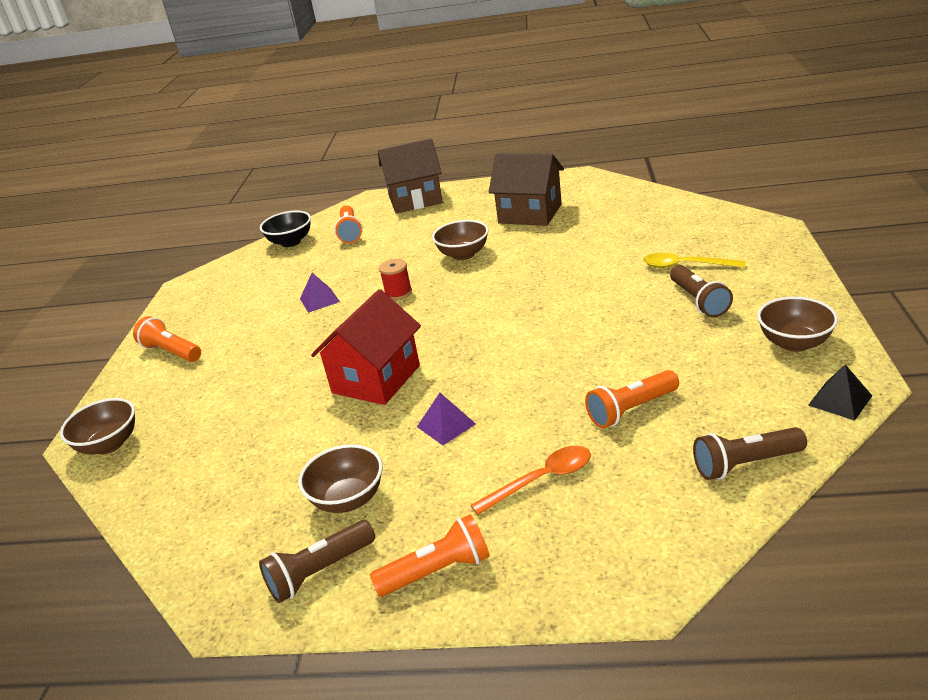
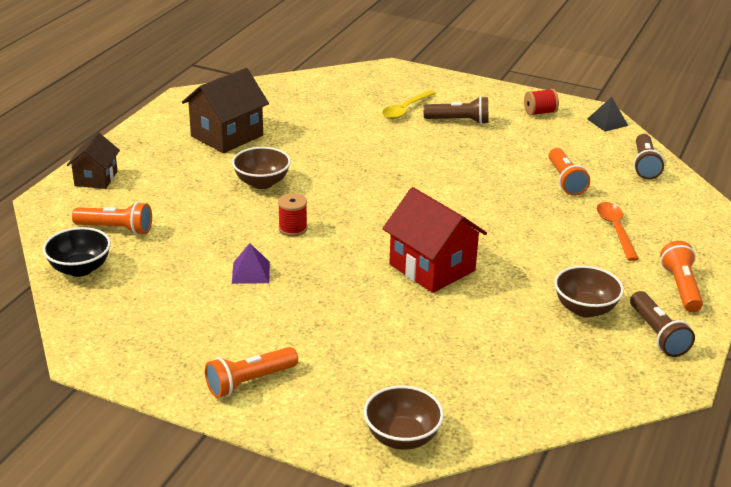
camera: 75 degrees left, 0 degrees up
(415, 200) = (96, 178): brown house -> brown house, size x0.61
(446, 425) = (525, 250): purple pyramid -> none
(794, 343) = (539, 112): brown bowl -> red spool

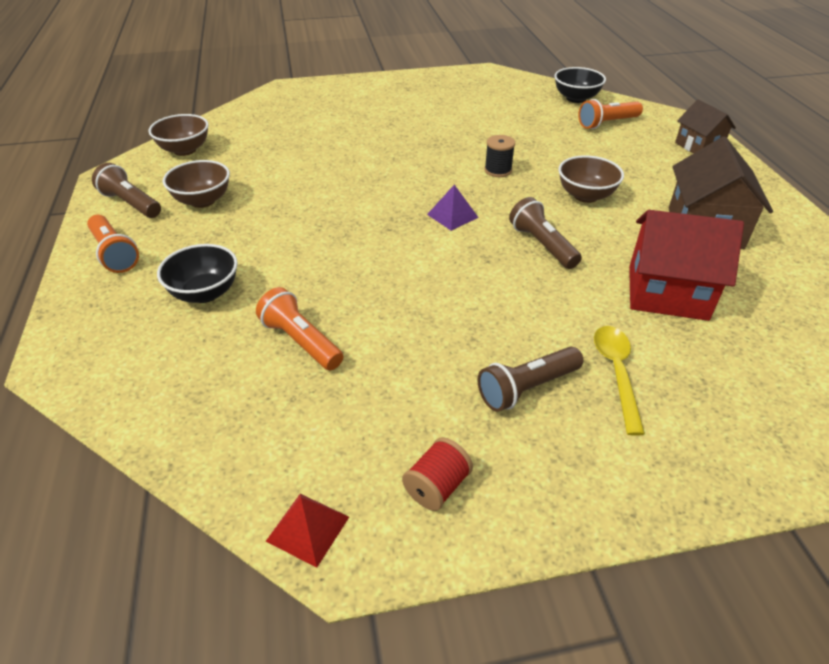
camera: 145 degrees right, 10 degrees up
(249, 382) = (390, 90): orange flashlight -> none
(251, 272) = (476, 133): purple pyramid -> purple pyramid (452, 216)
(293, 228) = (498, 170): red spool -> black spool
(402, 437) = (280, 97): brown bowl -> brown bowl (184, 150)
(432, 267) = (354, 184): red house -> red house (667, 292)
(607, 122) = (308, 529): black pyramid -> red pyramid
(615, 230) = (205, 293): orange spoon -> black bowl
(645, 165) = (201, 432): brown flashlight -> brown flashlight (542, 245)

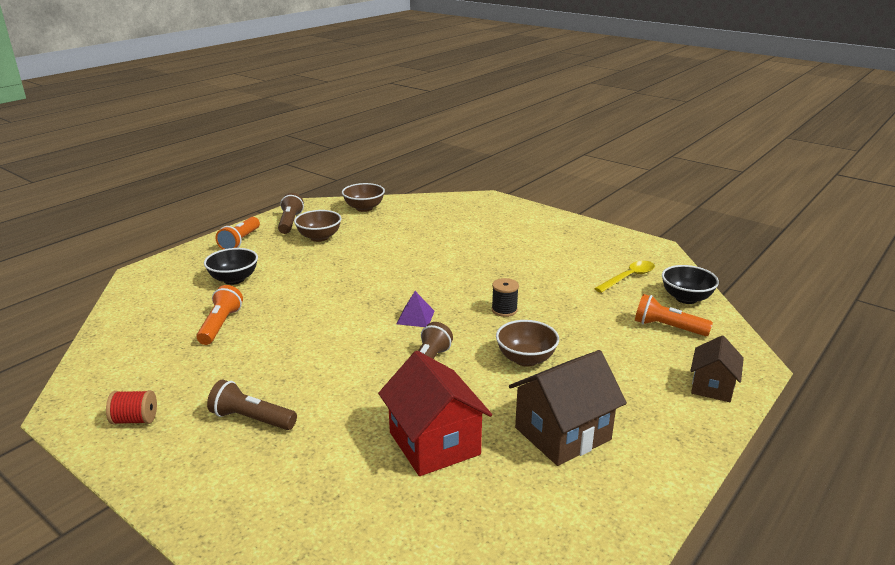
camera: 50 degrees right, 15 degrees down
(308, 529) = (76, 392): red pyramid -> none
(616, 373) = (304, 451): yellow spoon -> yellow spoon (628, 277)

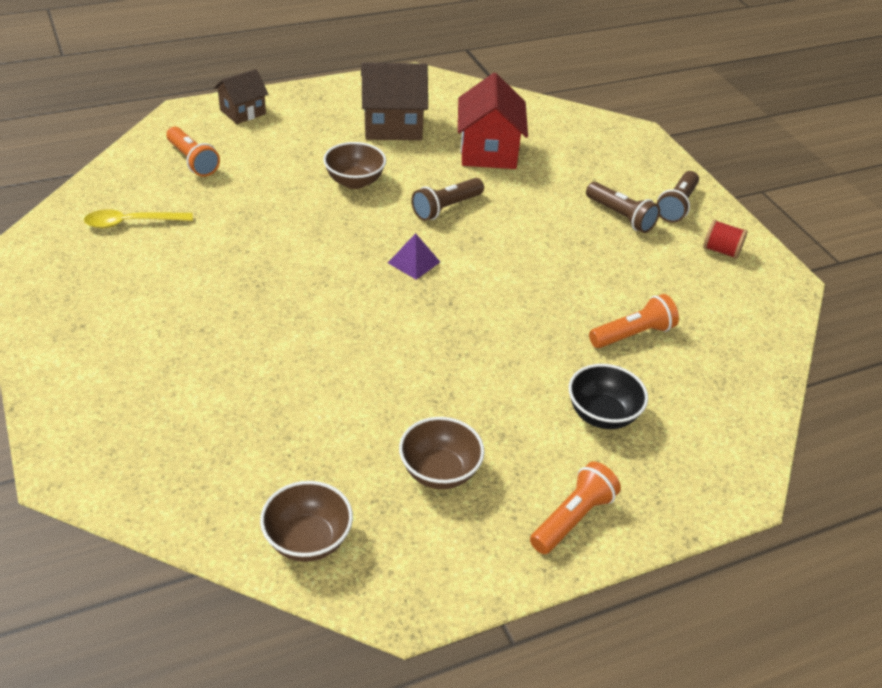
camera: 155 degrees left, 15 degrees up
(220, 325) = (633, 334): orange flashlight -> orange flashlight turned 150 degrees counterclockwise
(290, 222) = (467, 547): brown flashlight -> brown flashlight (677, 206)
(504, 310) = (315, 235): black spool -> none
(686, 298) = (122, 179): black bowl -> none

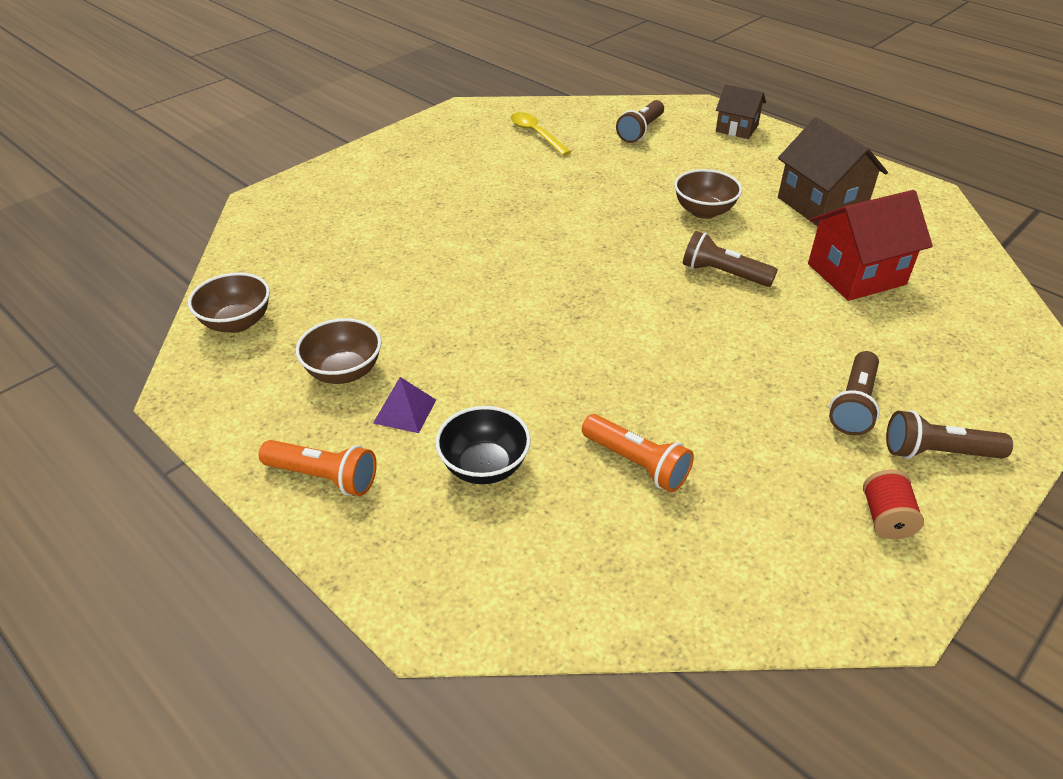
camera: 70 degrees right, 0 degrees up
(193, 161) = (641, 131): orange flashlight -> brown flashlight
(414, 262) = (618, 278): purple pyramid -> purple pyramid (405, 411)

